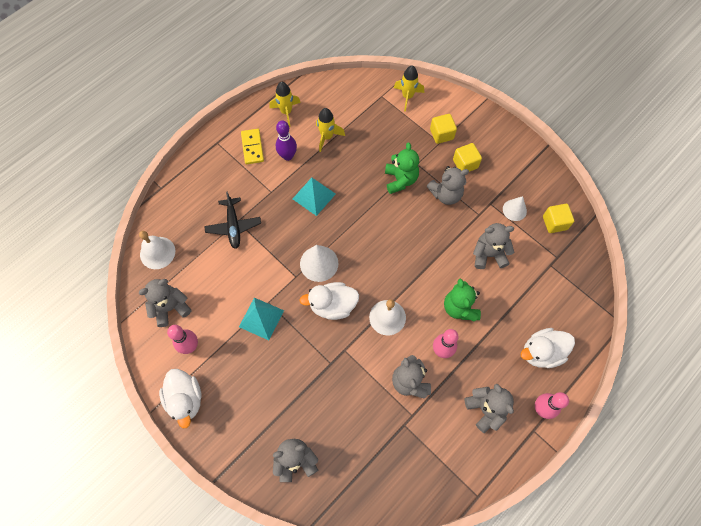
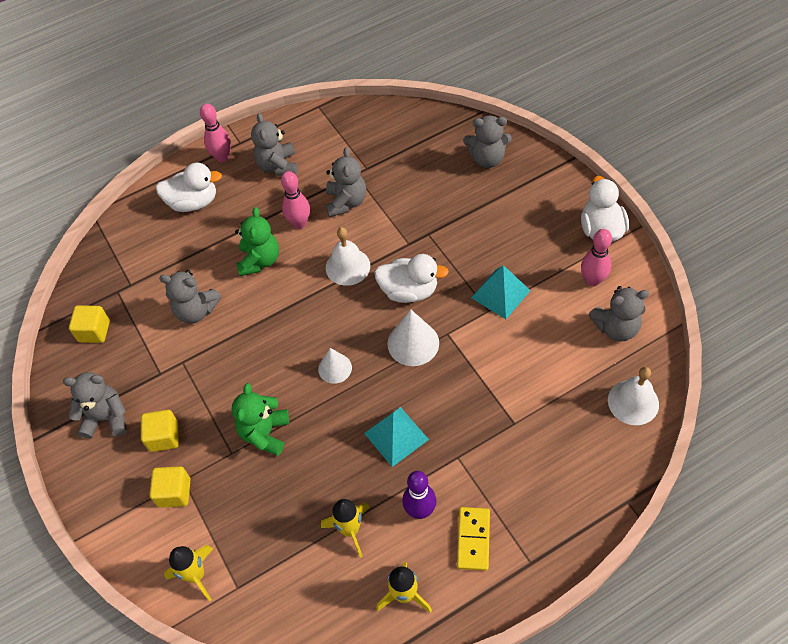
camera: 160 degrees left, 10 degrees down
(233, 226) = (520, 417): black plane -> none
(446, 194) = (212, 398): grey teddy bear -> grey teddy bear (106, 418)
(514, 210) = (134, 358): white cone -> white cone (335, 368)

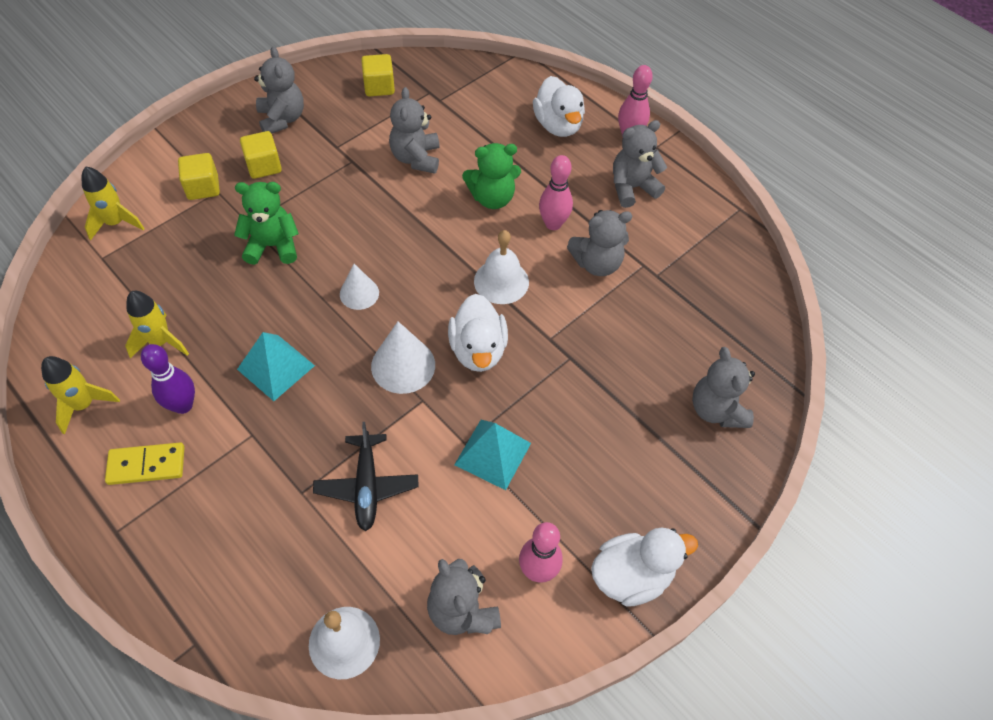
camera: 70 degrees right, 0 degrees up
(515, 377) = (367, 486): none -> black plane

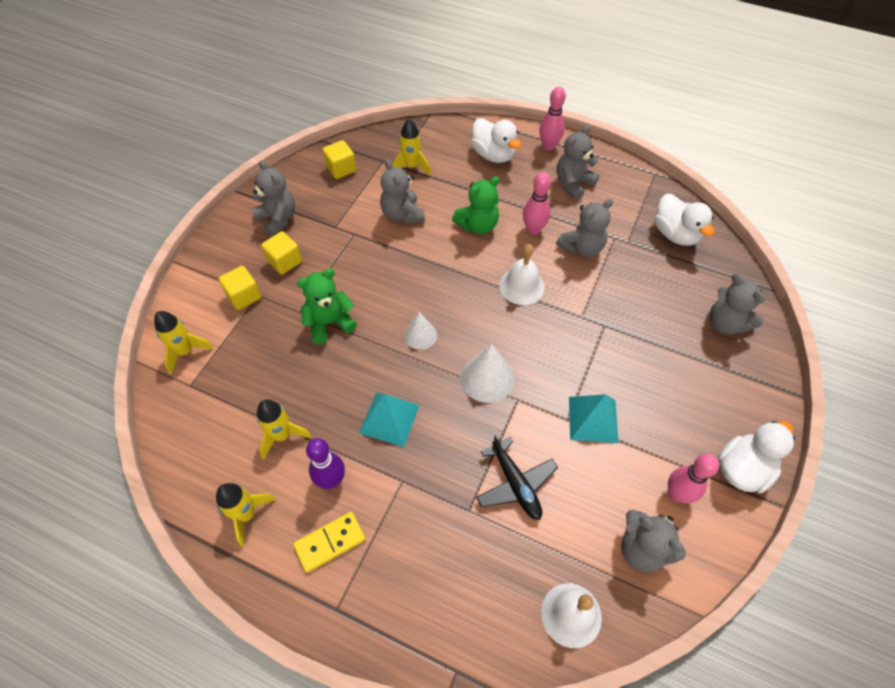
camera: 20 degrees left, 0 degrees up
(457, 109) = (411, 167): none -> yellow rocket
(478, 350) = (535, 344): white duck -> white duck (675, 234)

